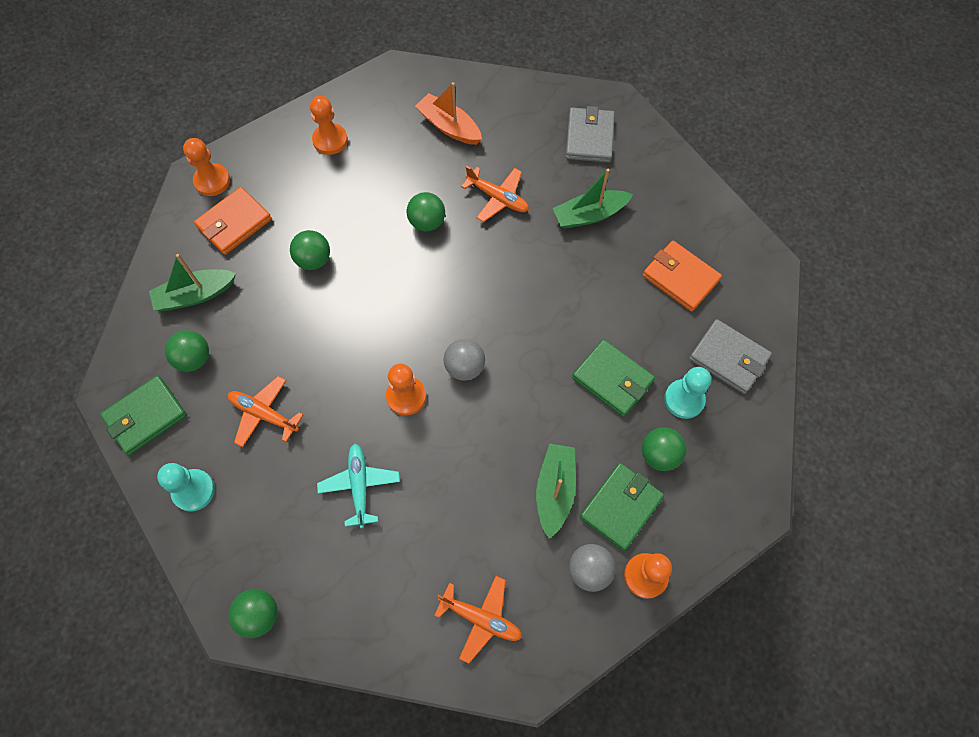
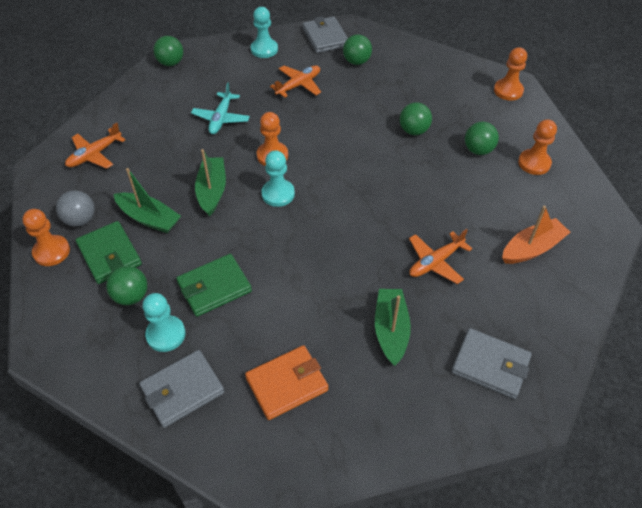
camera: 110 degrees right, 15 degrees down
(146, 416) = (325, 37): green wallet -> grey wallet
(195, 295) = (407, 69): green boat -> green boat (212, 191)
(234, 223) = (463, 96): orange wallet -> none
(360, 485) = (221, 118): turquoise plane -> turquoise plane turned 90 degrees clockwise
(427, 222) = (426, 205): green ball -> green ball (478, 150)
(464, 367) = (278, 194): grey ball -> turquoise pawn

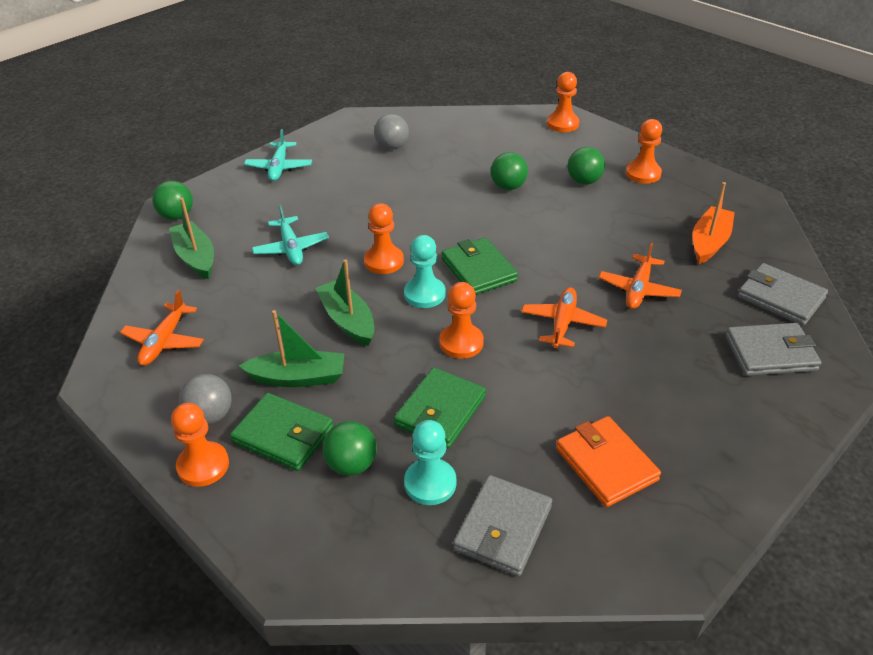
camera: 30 degrees left, 10 degrees down
(264, 49) = (279, 167): turquoise pawn -> turquoise plane
(270, 243) = (461, 343): none -> orange pawn
(287, 384) = (606, 464): orange wallet -> orange wallet turned 60 degrees counterclockwise
(299, 85) = (350, 187): orange plane -> orange plane (563, 323)
(325, 37) = (337, 136): grey wallet -> grey wallet (780, 298)
(331, 192) = (478, 270): none -> green wallet
(356, 61) = (392, 147): green ball -> grey ball
(391, 330) = (656, 366): green boat -> green boat (195, 257)

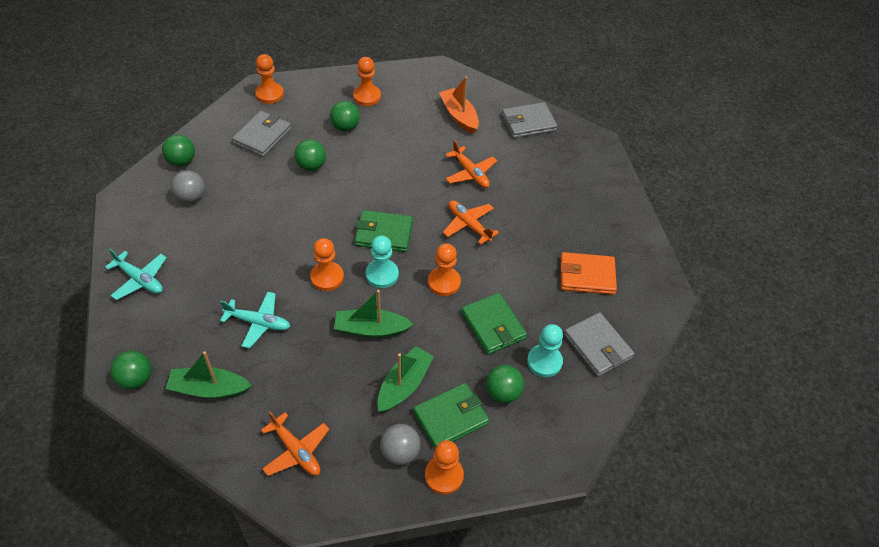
camera: 60 degrees left, 10 degrees up
(426, 123) = (181, 161): none -> green ball
(770, 353) = (563, 157): grey wallet -> grey wallet (262, 136)

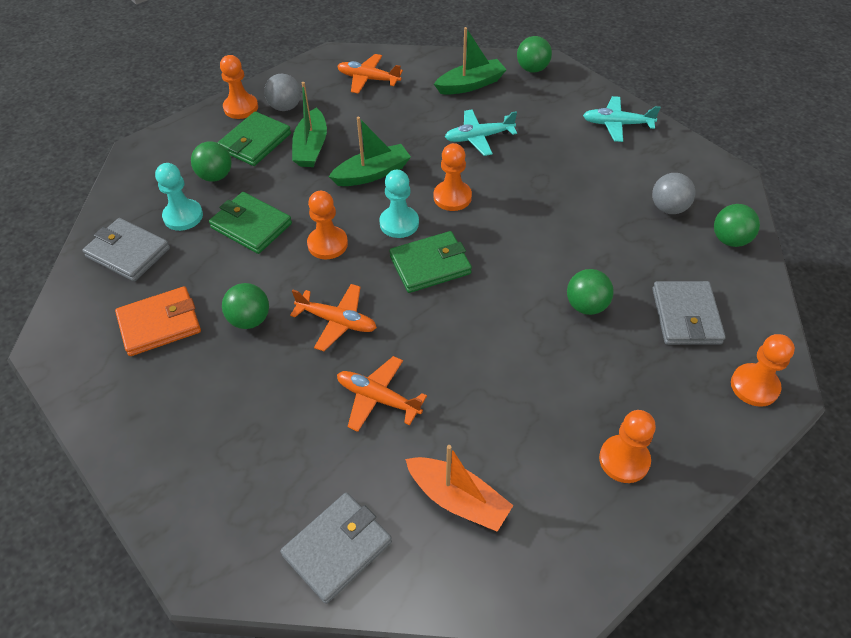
camera: 155 degrees right, 0 degrees up
(345, 127) = (601, 385): green ball -> green ball (250, 319)

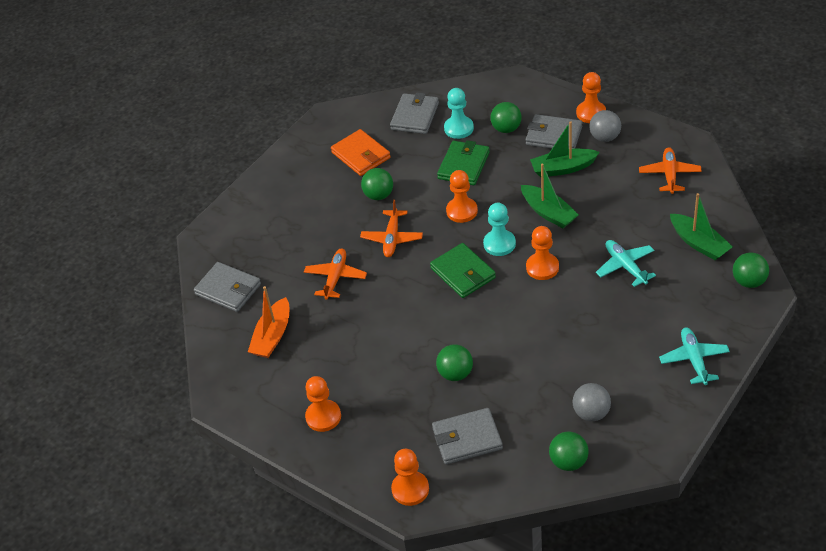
camera: 80 degrees right, 5 degrees down
(255, 142) = (554, 136): green wallet -> grey wallet

